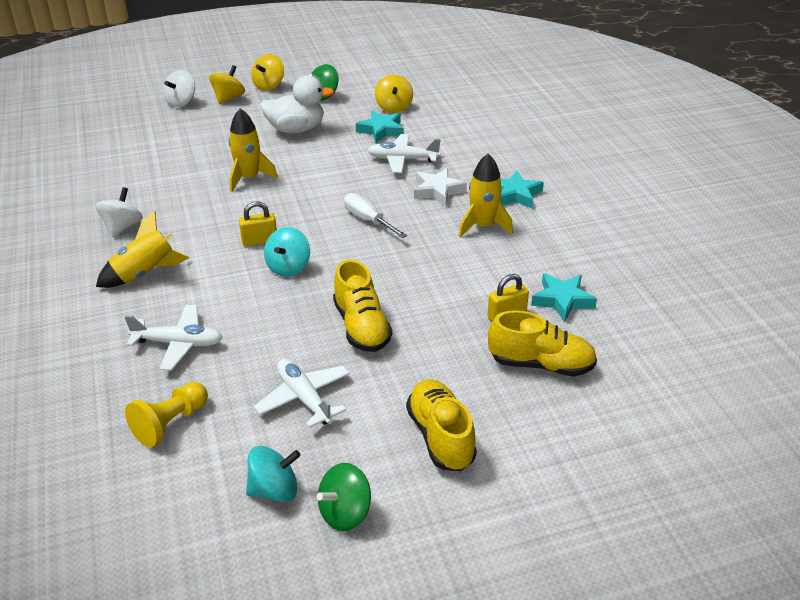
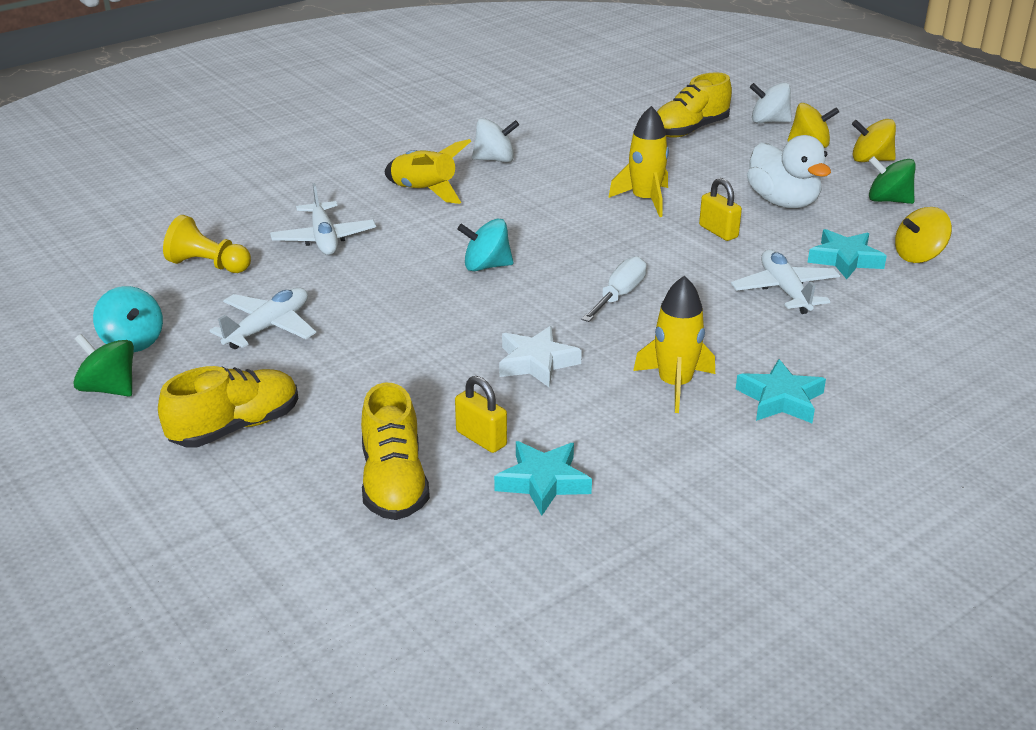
camera: 70 degrees right, 5 degrees down
(259, 241) = (524, 237): yellow padlock -> yellow padlock (718, 231)
(361, 327) = (403, 336): yellow shoe -> yellow shoe (689, 130)
(437, 191) = (731, 332): white star -> white star (536, 362)

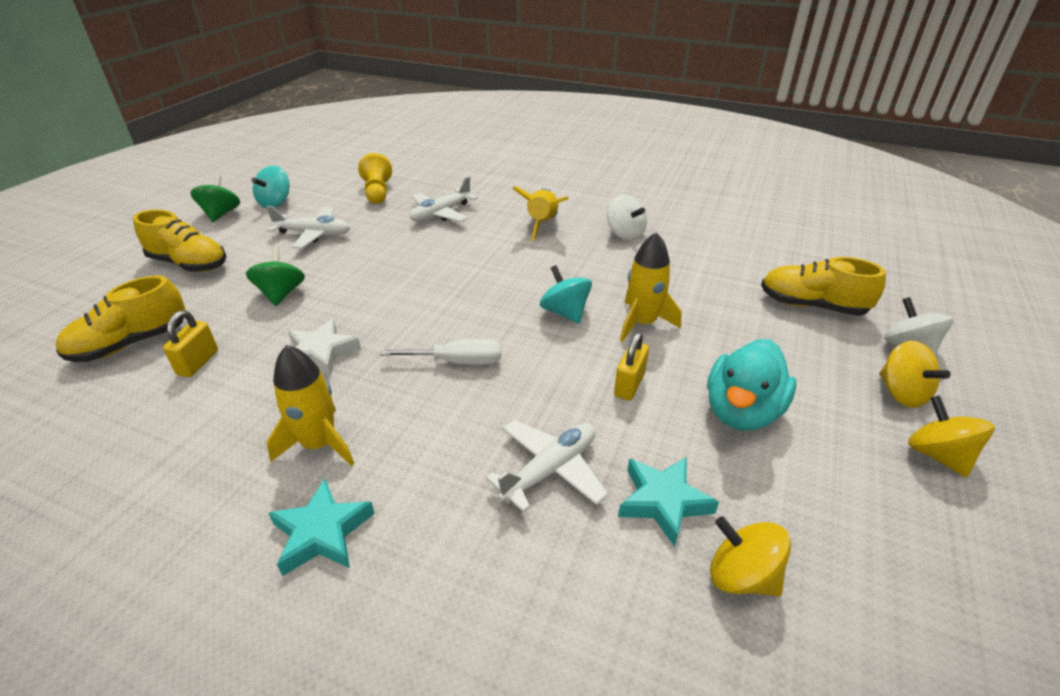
camera: 60 degrees right, 5 degrees up
(486, 266) = (454, 283): turquoise spinning top -> turquoise spinning top (565, 312)
(543, 482) = (140, 414): turquoise star -> none
(783, 202) = (741, 411): white duck -> turquoise duck
(888, 200) = (854, 502): green spinning top -> green spinning top (281, 294)

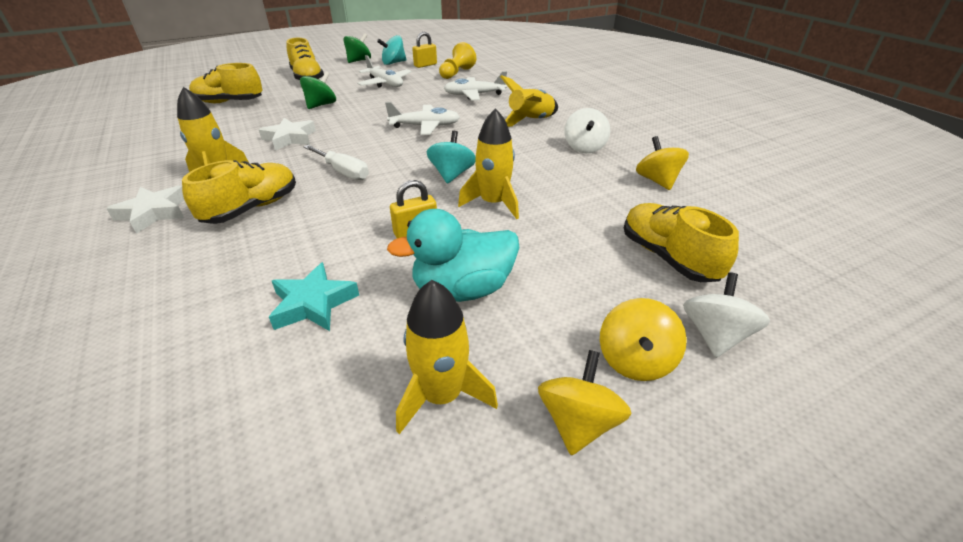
camera: 40 degrees right, 0 degrees up
(198, 362) = (238, 120): yellow padlock -> yellow padlock (425, 65)
(322, 533) = (154, 213): turquoise star -> white star
(435, 455) = (252, 208): none -> yellow shoe
(550, 470) = (288, 248): white plane -> white plane (425, 126)
(741, 576) = (277, 374): yellow spinning top -> yellow spinning top (657, 181)
(856, 498) = (442, 395): none -> yellow rocket

